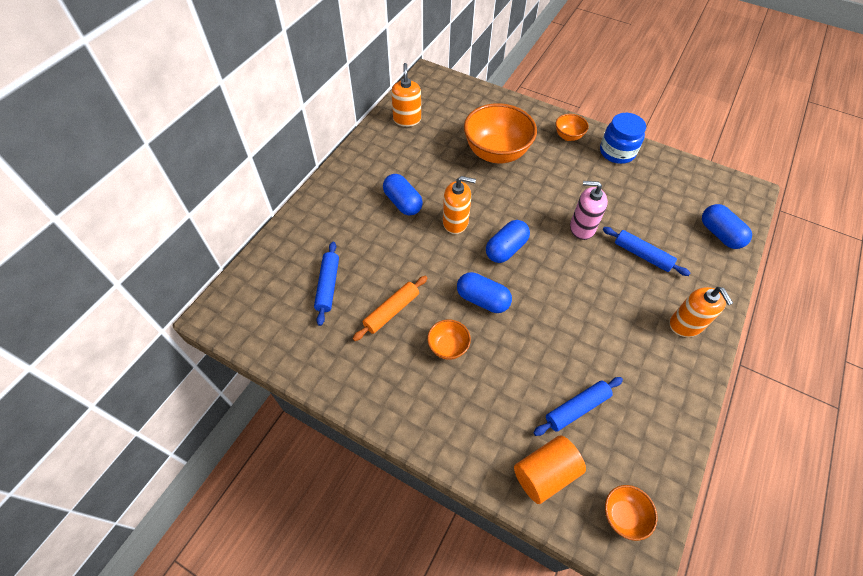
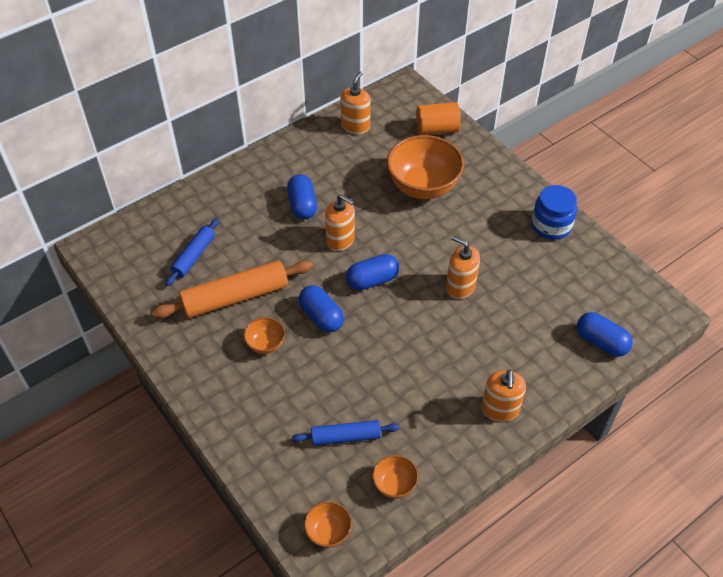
camera: 25 degrees right, 5 degrees down
(391, 311) = (235, 297): orange rolling pin -> orange rolling pin, size x1.71
(545, 473) = (284, 474): orange cylinder -> orange cylinder (437, 129)
(568, 136) = (510, 193): orange bowl -> orange bowl (394, 484)
(582, 228) = (460, 286): pink soap dispenser -> orange soap dispenser
(642, 255) = (503, 332): blue rolling pin -> none
(719, 234) = (601, 342): blue capsule -> blue capsule turned 45 degrees counterclockwise

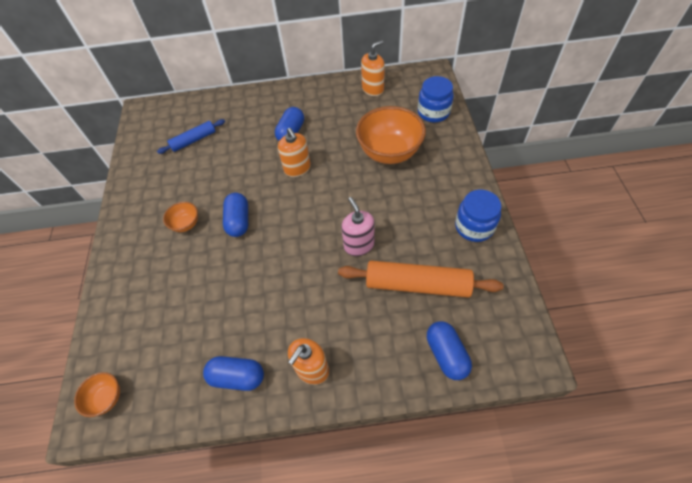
camera: 35 degrees right, 5 degrees up
(235, 297) = (195, 180): orange rolling pin -> orange rolling pin (417, 284)
(346, 436) = (180, 325): blue rolling pin -> none
(372, 280) = (296, 209): blue capsule -> blue capsule (237, 377)
(394, 484) = (182, 387): orange bowl -> none
(437, 129) = (433, 112): orange cylinder -> blue jar
(460, 286) = (359, 245): orange soap dispenser -> pink soap dispenser

